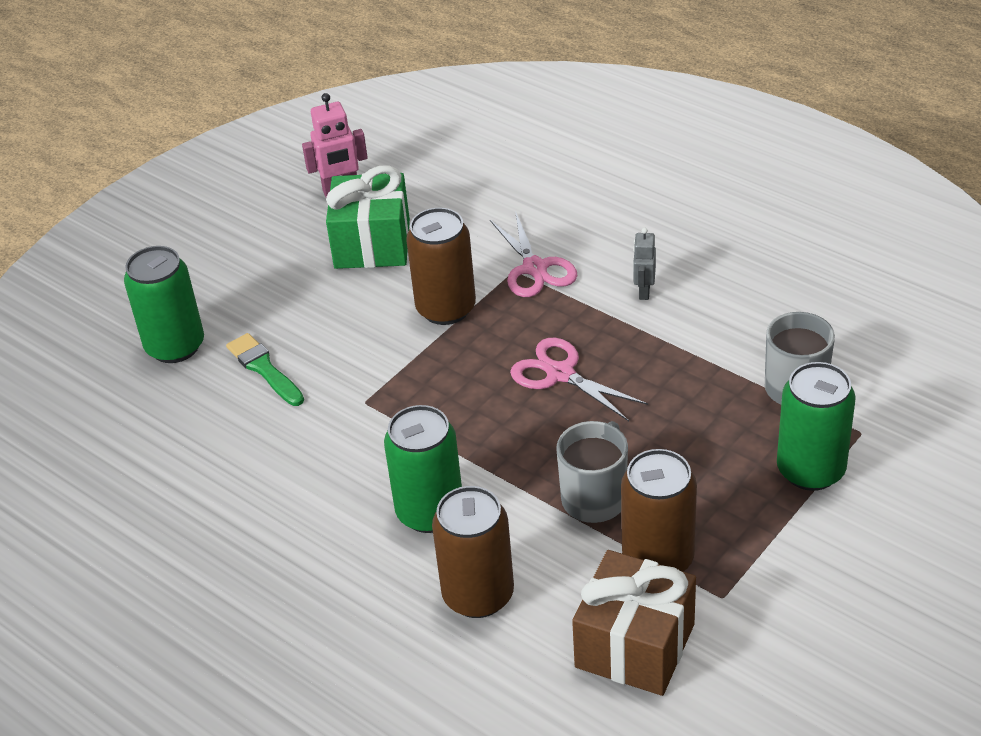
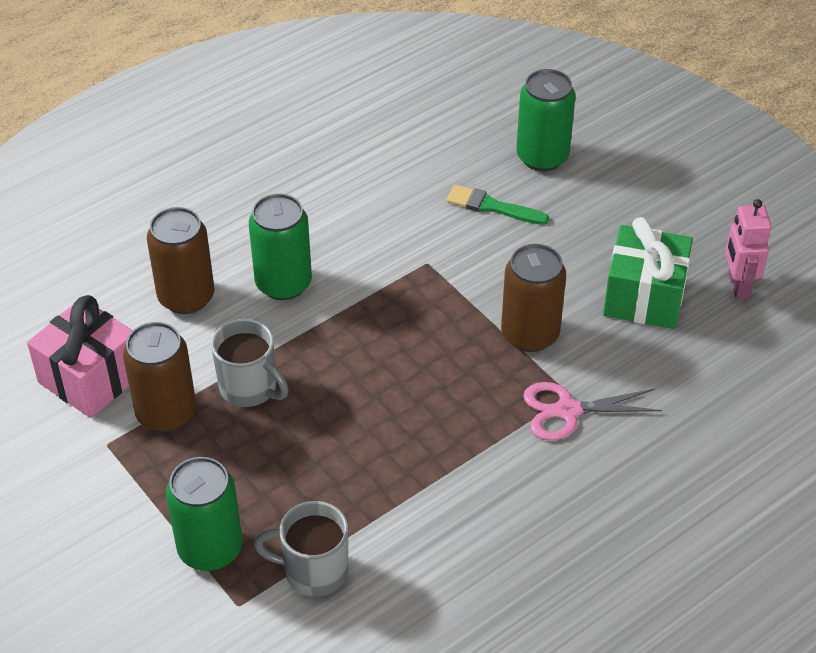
camera: 100 degrees right, 5 degrees up
(264, 369) = (492, 207): green brush -> green brush turned 135 degrees counterclockwise
(560, 374) = (409, 397): pink scissors -> none
(635, 645) = (91, 377): brown gift -> pink gift
(644, 292) = (502, 489): grey robot -> none

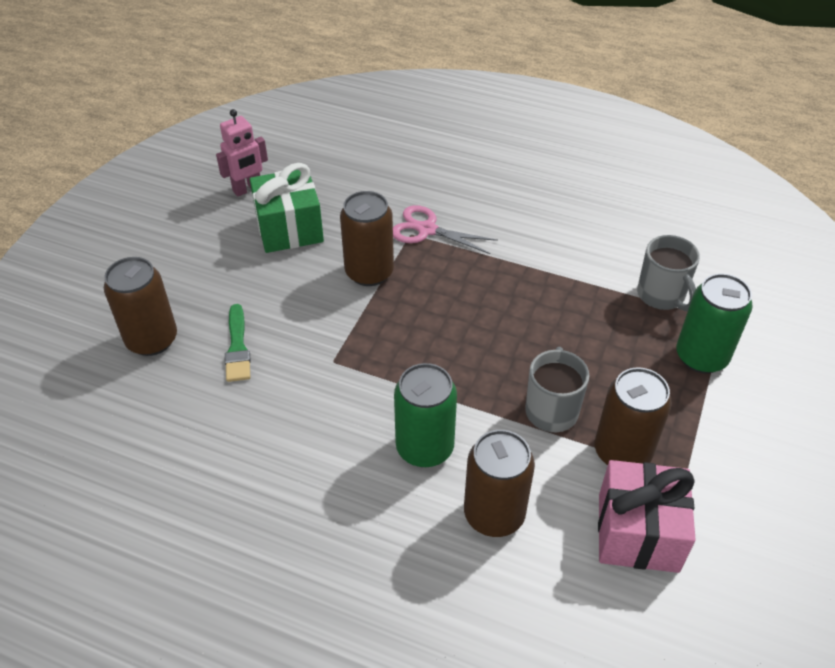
camera: 120 degrees left, 0 degrees up
(542, 157) = (152, 340): green can -> brown can
(567, 411) = (426, 230): pink scissors -> pink scissors turned 150 degrees clockwise

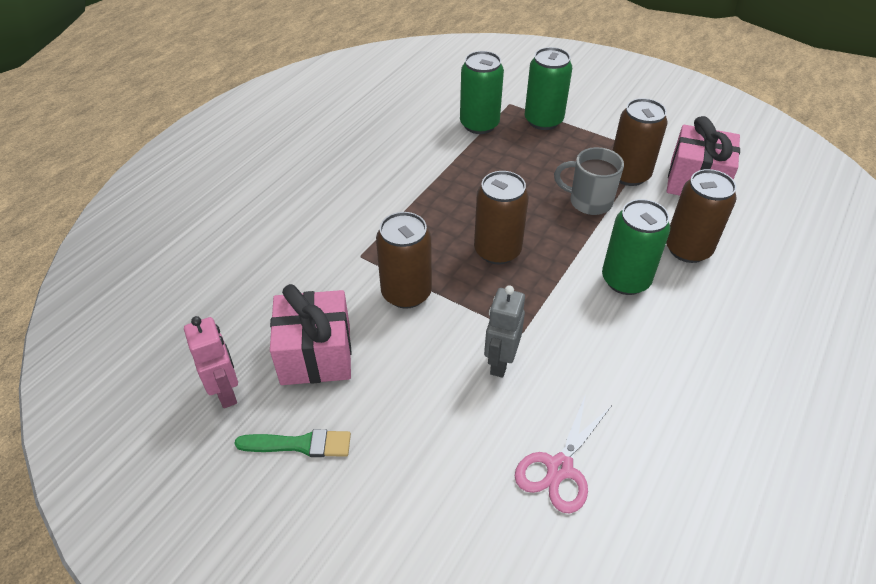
camera: 80 degrees left, 0 degrees up
(152, 340) = (467, 501): brown can -> brown can (497, 250)
(237, 347) = (491, 412): green brush -> green brush (299, 444)
(289, 228) = (316, 354): green gift -> pink gift
(294, 348) = (500, 362): none -> grey robot
(426, 230) = (358, 244): pink scissors -> pink scissors (559, 468)
(662, 296) = (479, 124): grey mug -> green can

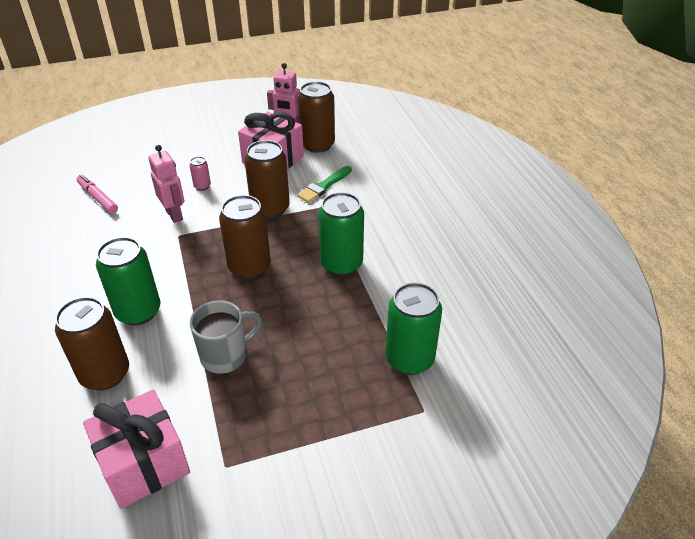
camera: 130 degrees right, 5 degrees down
(299, 444) = (230, 136): green brush -> green brush (324, 186)
(430, 381) = (202, 186): none -> pink can
(500, 362) = (174, 215): grey robot -> pink robot
(543, 120) = (365, 416): green can -> green can (341, 264)
(559, 468) = (98, 198): pink scissors -> pink marker
(629, 175) = (217, 415): brown can -> brown can (317, 145)

